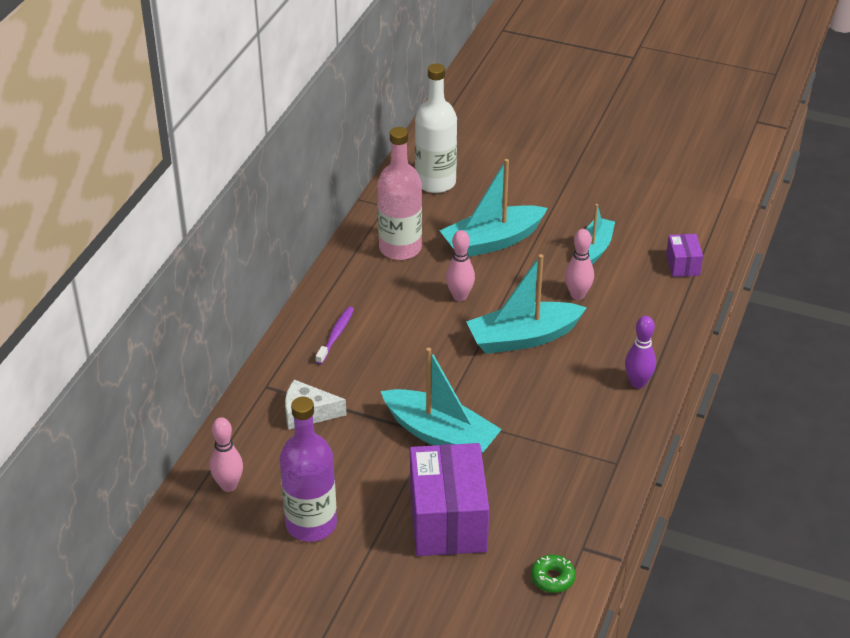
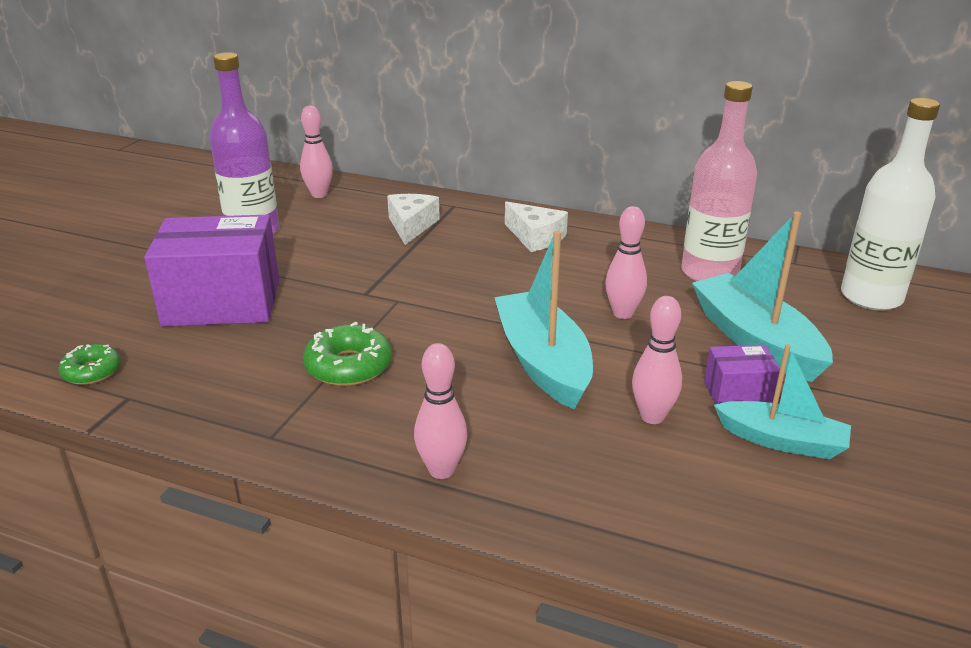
camera: 90 degrees right, 10 degrees down
(336, 335) = (535, 237): purple toothbrush -> white cheese
(440, 434) = (362, 299): turquoise boat -> none
(535, 433) = (349, 366): none -> green donut
(638, 383) = (442, 470): purple bowling pin -> pink bowling pin
(682, 265) = (782, 556): purple box -> purple box (738, 393)

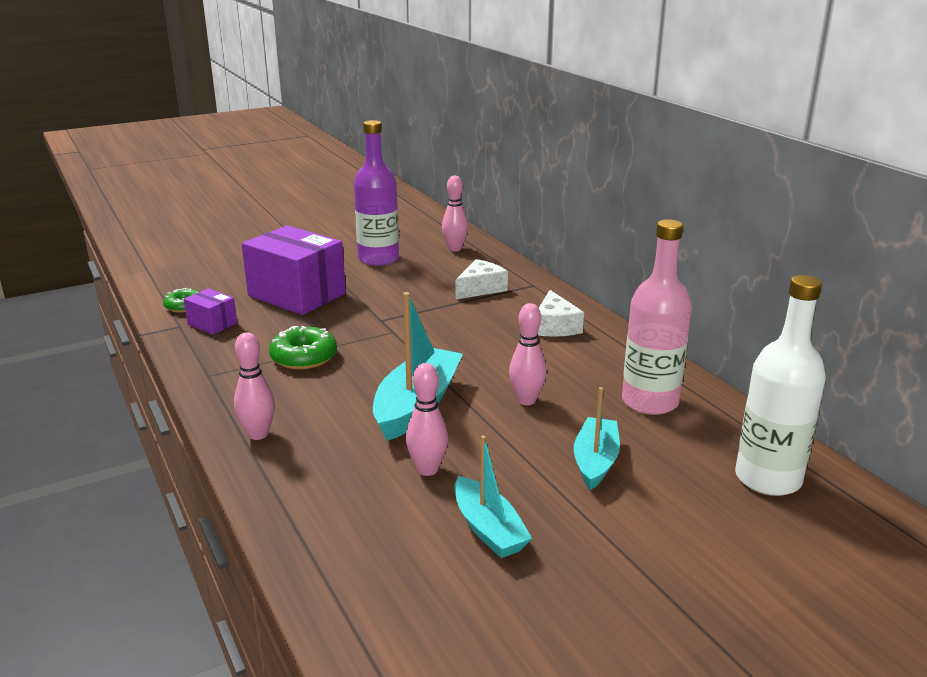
camera: 40 degrees right, 5 degrees down
(738, 393) = (514, 486): purple box -> purple box (212, 324)
(755, 341) = (595, 461): turquoise boat -> turquoise boat, size x0.64

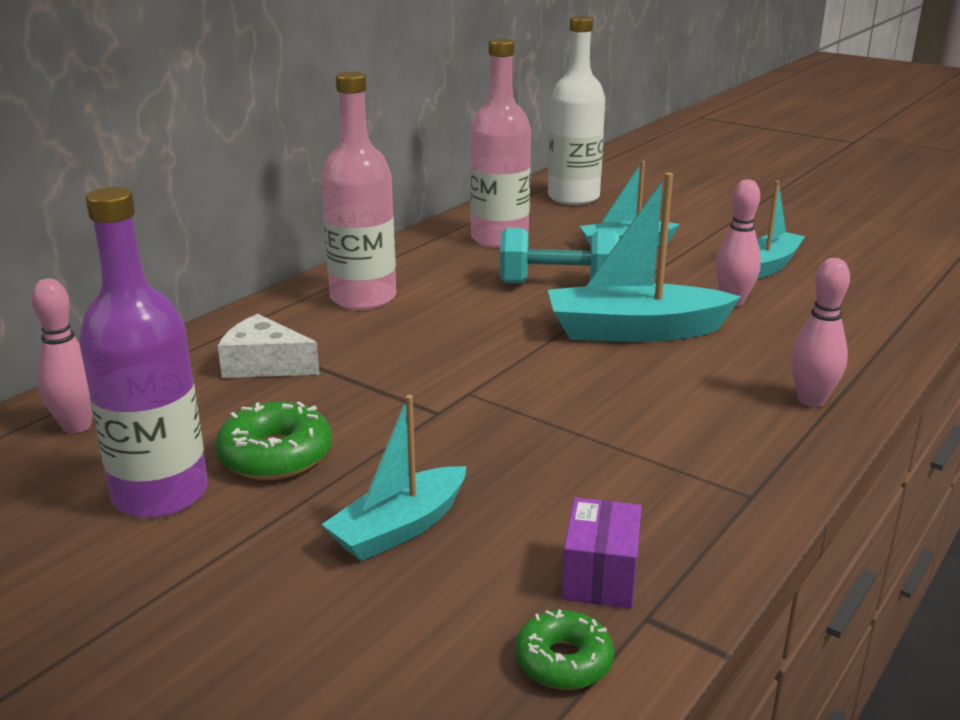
camera: 115 degrees left, 0 degrees up
(297, 295) = (399, 528): purple box -> turquoise boat
(304, 357) = (612, 435): green donut -> green donut (275, 455)
(526, 400) = (558, 284): pink bowling pin -> turquoise dumbbell
(555, 326) = (363, 298): white cheese -> pink bottle

